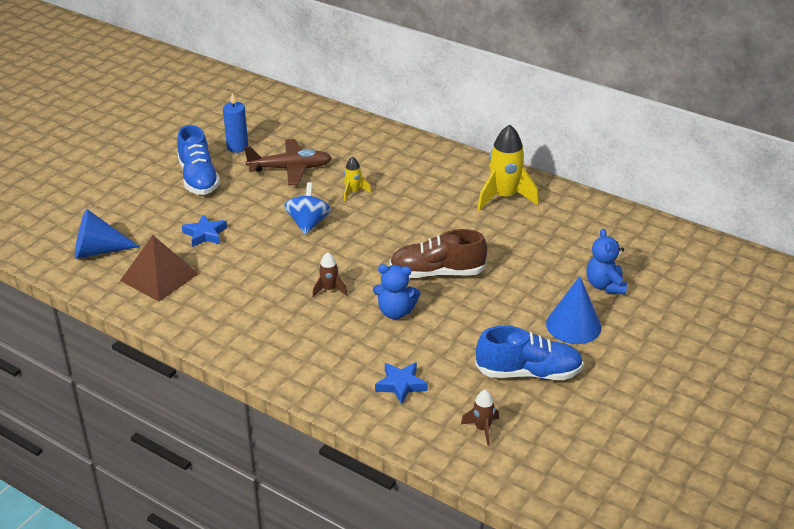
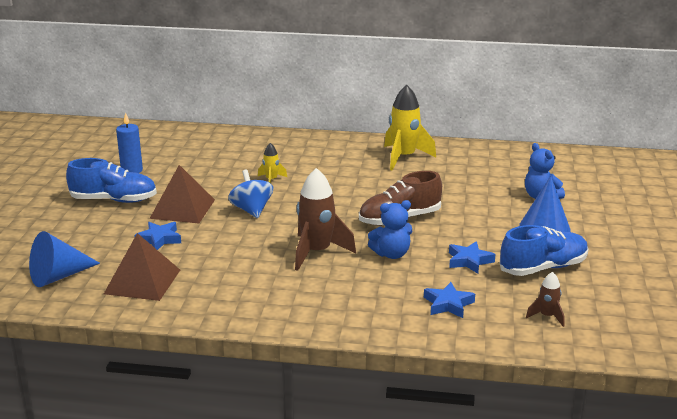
camera: 25 degrees left, 10 degrees down
(198, 178) = (114, 200): blue shoe -> blue shoe turned 45 degrees counterclockwise
(249, 205) = (182, 209): none -> brown pyramid
(290, 169) = (198, 175): brown plane -> none
(329, 289) = (317, 252): brown rocket -> brown rocket, size x1.99
(462, 342) = (469, 261): none -> blue star

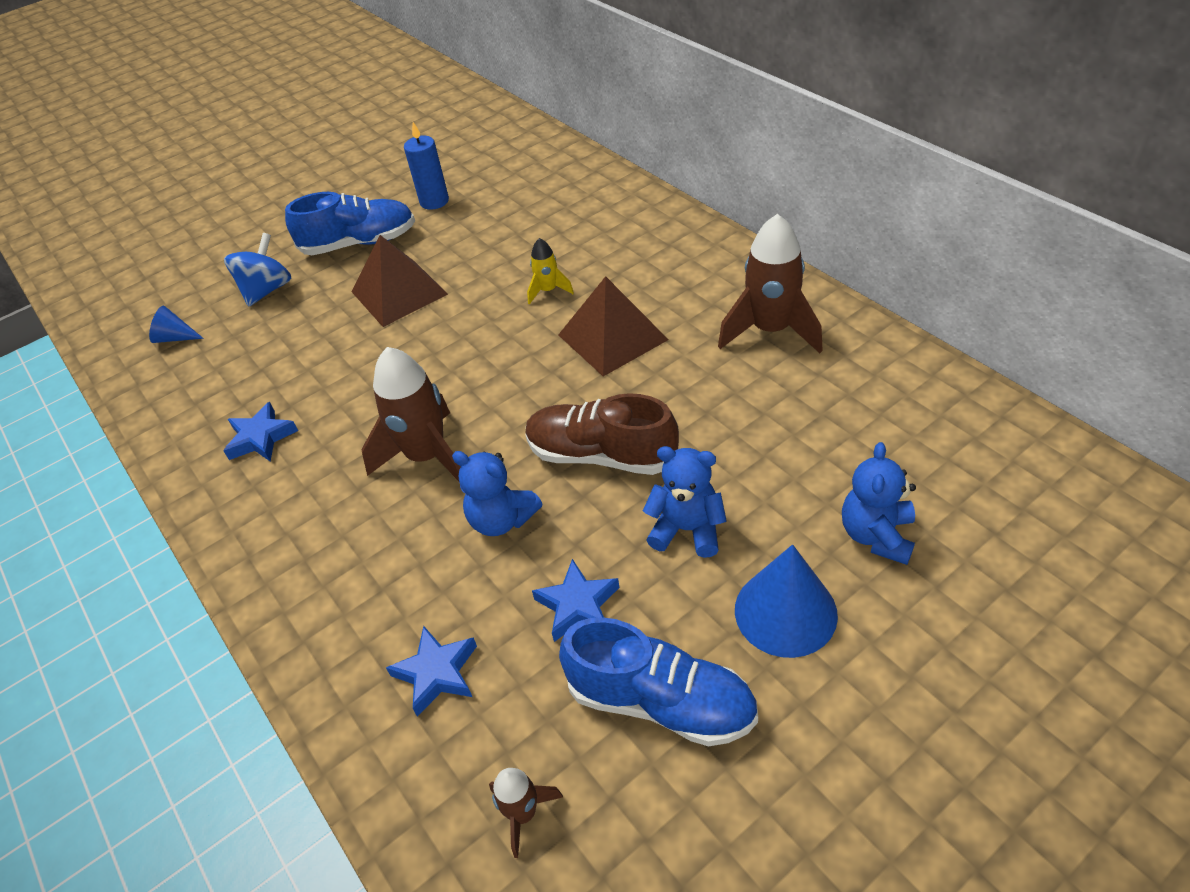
camera: 50 degrees right, 20 degrees up
(58, 276) = (175, 337): blue cone -> blue cone, size x0.55
(114, 200) = (359, 243): blue shoe -> blue shoe turned 60 degrees counterclockwise
(142, 281) = (220, 392): brown pyramid -> brown pyramid (612, 337)
(159, 239) = (317, 332): blue star -> blue star (261, 438)
(251, 210) = (459, 335): blue spinning top -> blue spinning top (267, 290)
(404, 157) = (770, 330): yellow rocket -> brown rocket
(473, 224) = (687, 529): none -> blue teddy bear

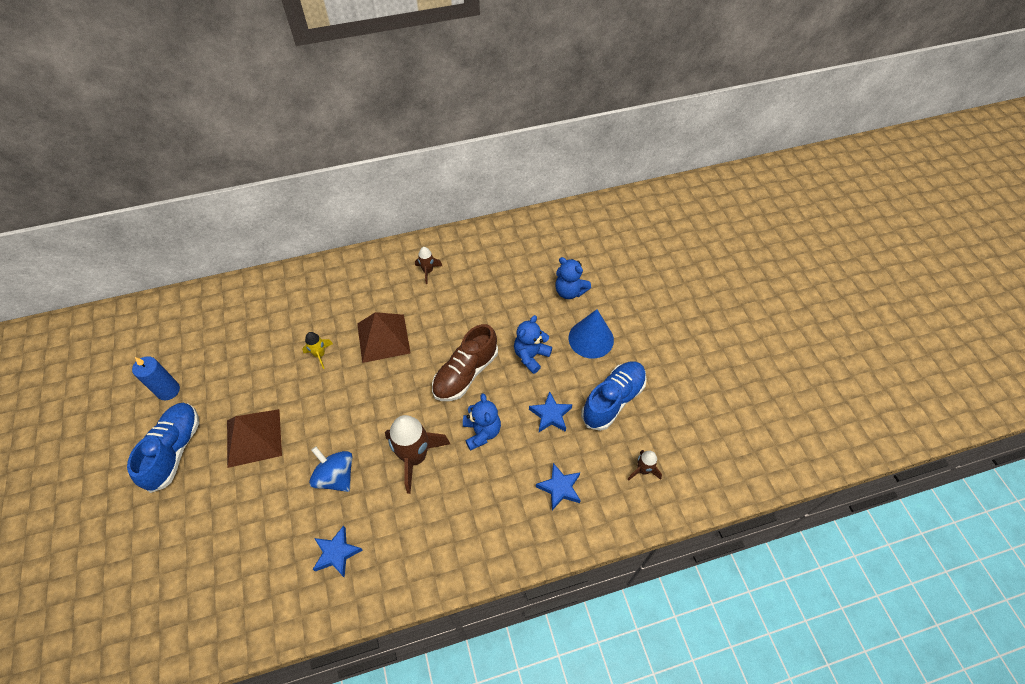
camera: 75 degrees left, 10 degrees up
(175, 337) = (180, 606): blue cone -> none
(267, 290) = (177, 526): blue spinning top -> blue spinning top (336, 476)
(501, 519) = (481, 432): blue teddy bear -> blue teddy bear turned 60 degrees counterclockwise
(770, 330) = (428, 271): brown rocket -> brown rocket, size x0.50

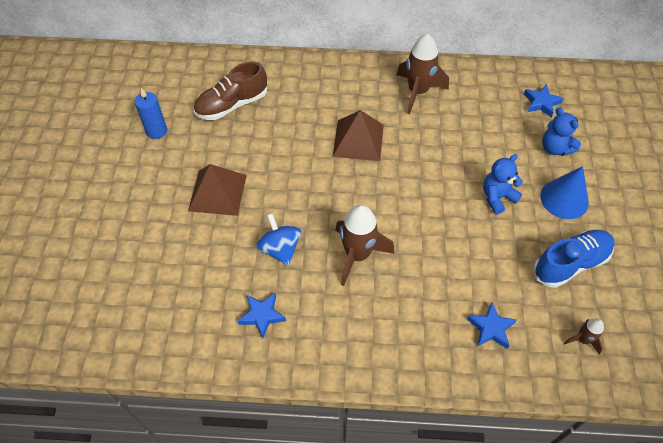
camera: 20 degrees right, 0 degrees up
(174, 450) = (148, 183): blue shoe -> none
(320, 355) = (296, 138): yellow rocket -> none
(428, 271) = (418, 92): brown rocket -> brown rocket, size x1.99
(465, 373) = (427, 194): brown shoe -> brown shoe (232, 105)
(481, 432) = (428, 252): blue teddy bear -> none
(550, 415) = (501, 258): blue star -> blue star (541, 103)

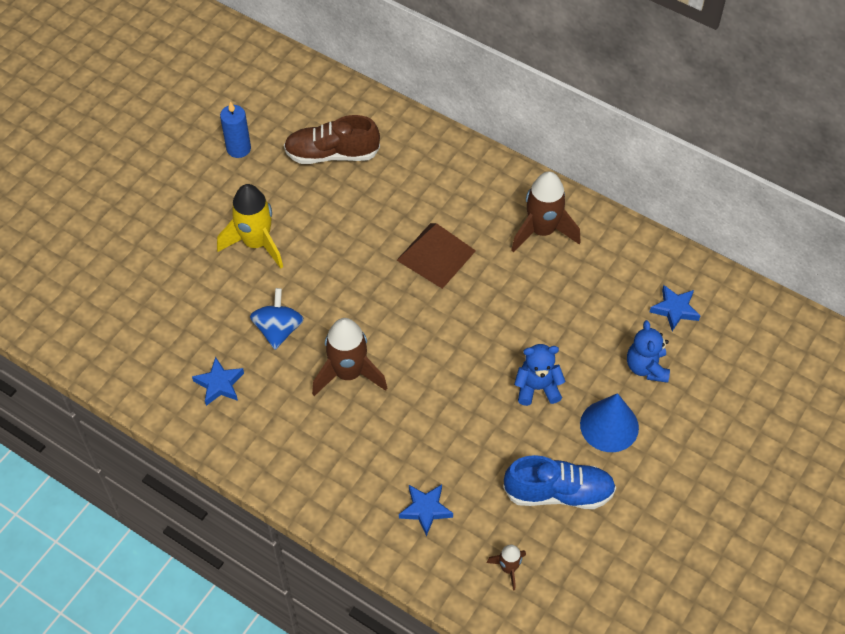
camera: 30 degrees right, 0 degrees up
(217, 192) = (256, 243): brown pyramid -> yellow rocket

